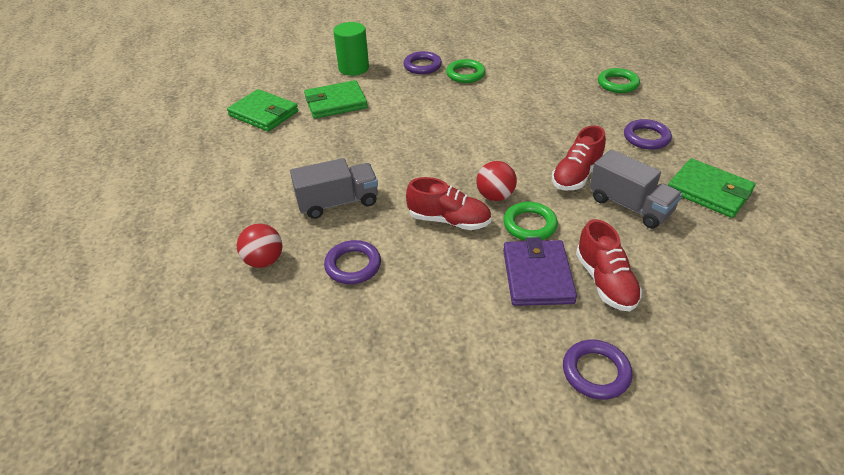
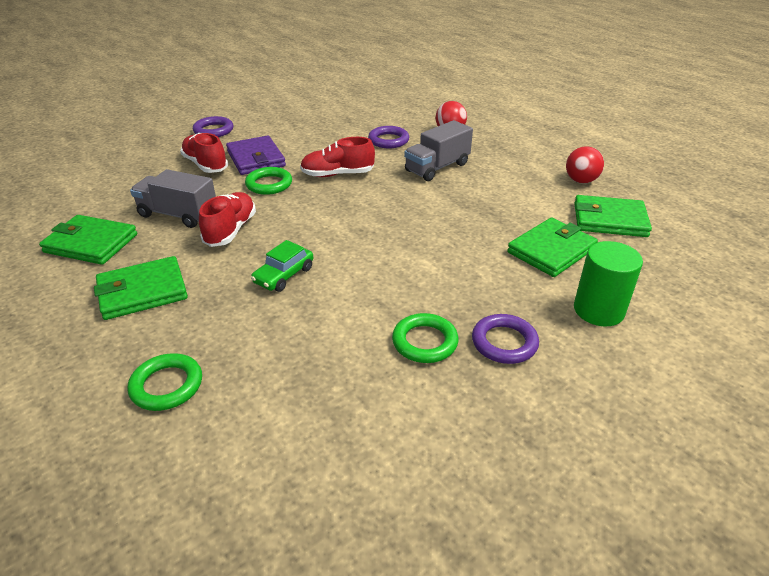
camera: 155 degrees right, 5 degrees down
(495, 196) = (306, 197): red ball -> red ball (581, 181)
(537, 127) = (284, 275): none -> green car
(646, 138) = (142, 291): purple ring -> green wallet

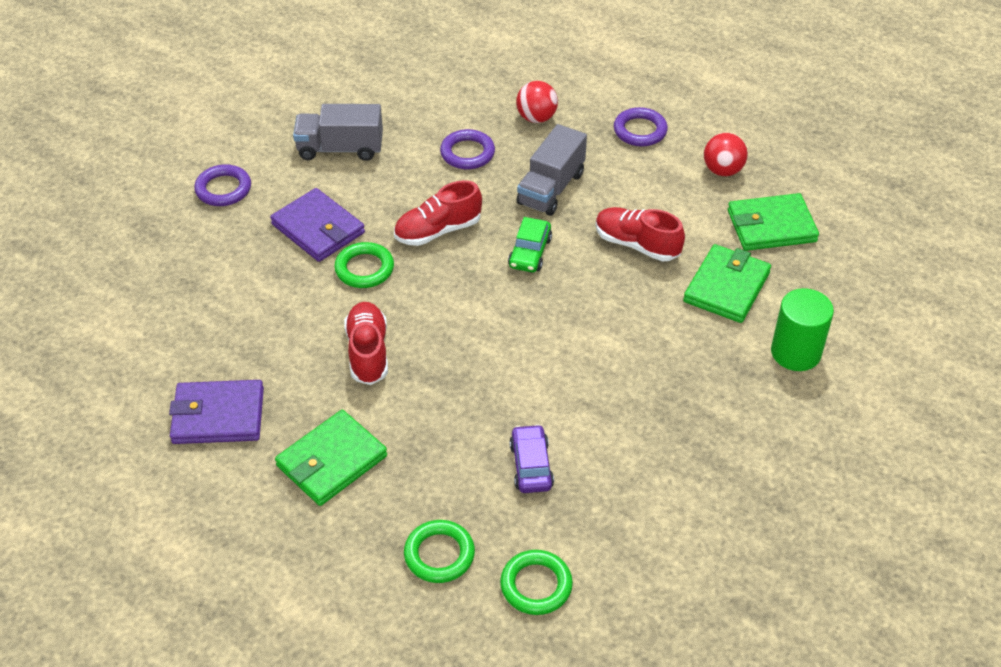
camera: 20 degrees left, 10 degrees up
(91, 243) = (218, 415): green wallet -> purple wallet
(178, 215) = (288, 346): grey truck -> grey truck (340, 149)
(205, 165) = (260, 256): red shoe -> red shoe (637, 244)
(284, 275) = (468, 397): green car -> green car (530, 252)
(300, 337) = (531, 466): none -> purple car
(424, 342) = (651, 436): green ring -> green ring (536, 585)
(504, 342) = (723, 415): purple ring -> purple ring (640, 131)

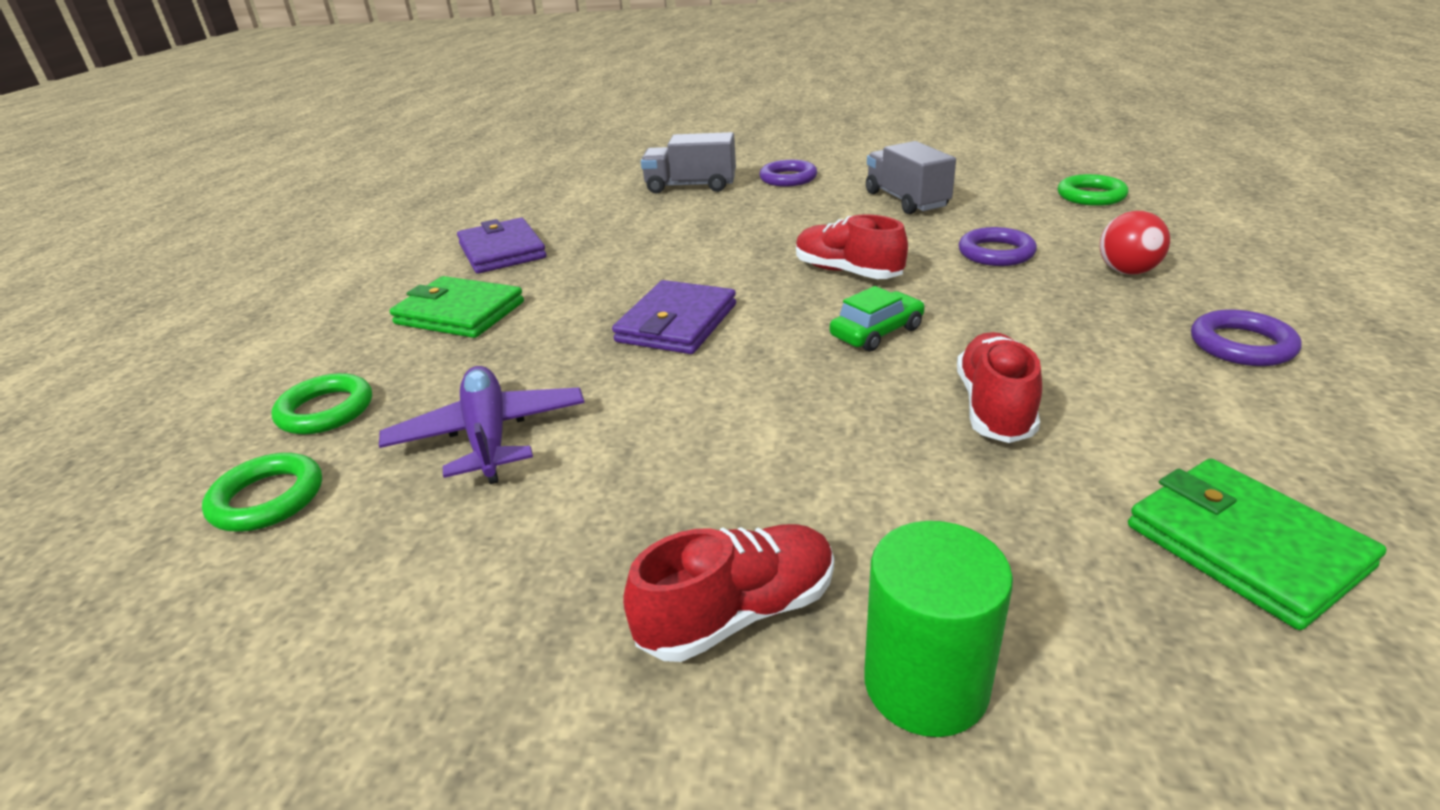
camera: 70 degrees right, 15 degrees down
(318, 229) = (781, 222): purple wallet -> purple wallet (676, 323)
(364, 269) = (747, 255): green ring -> green ring (1091, 196)
(368, 352) = (626, 288): red shoe -> red shoe (738, 613)
(530, 252) = (876, 332): green car -> green car turned 150 degrees clockwise
(531, 466) = (488, 436): purple car -> purple plane
(551, 188) = (1013, 314): grey truck -> grey truck (691, 186)
(722, 170) = (1294, 445): red ball -> none
(726, 287) = (1008, 529): green wallet -> none

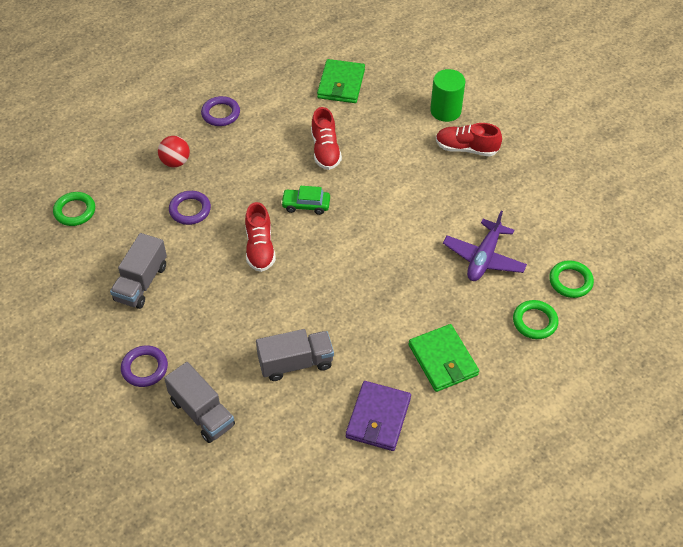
camera: 140 degrees left, 20 degrees up
(648, 237) = (295, 363): none -> grey truck
(676, 323) = (364, 271): purple wallet -> none
(994, 407) = (325, 150): red shoe -> red shoe turned 60 degrees counterclockwise

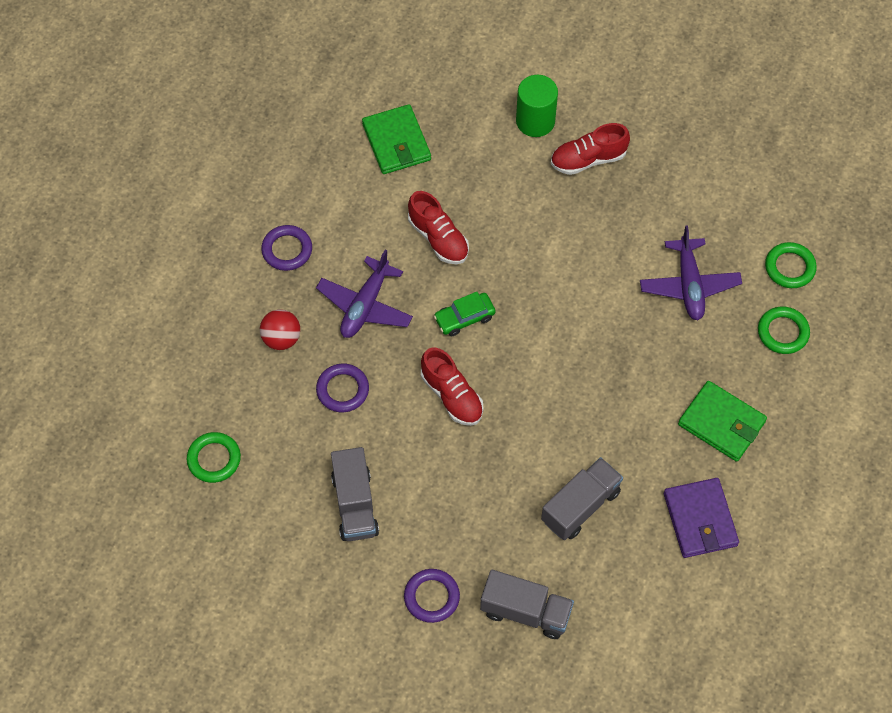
camera: 30 degrees left, 10 degrees up
(245, 167) = (365, 305): none -> purple plane

